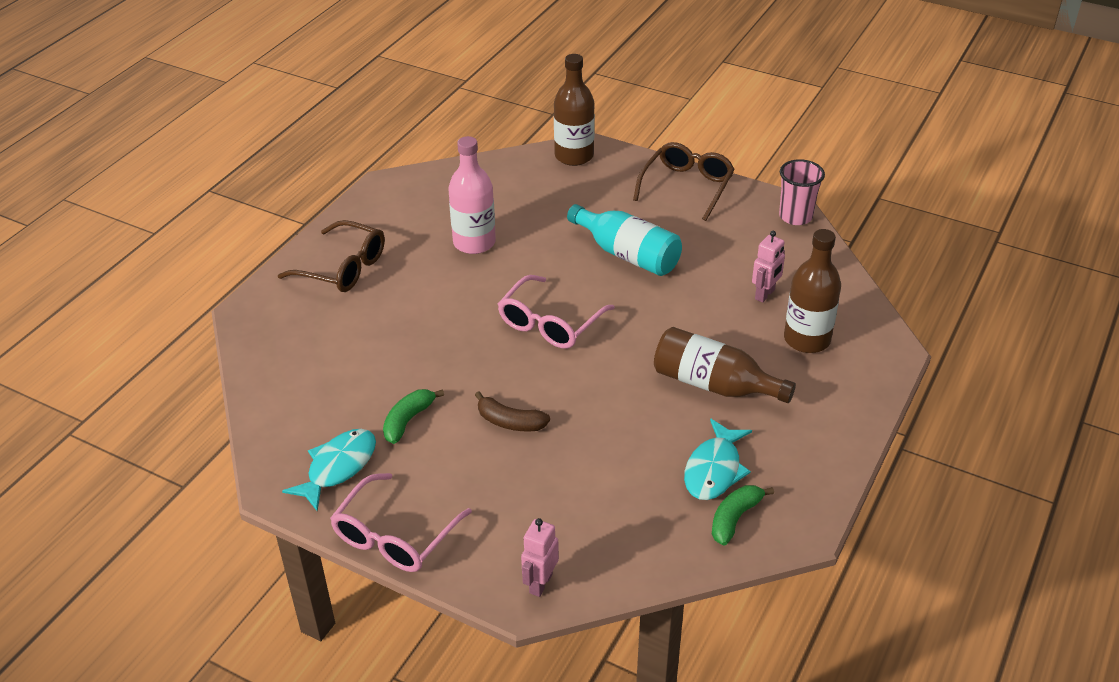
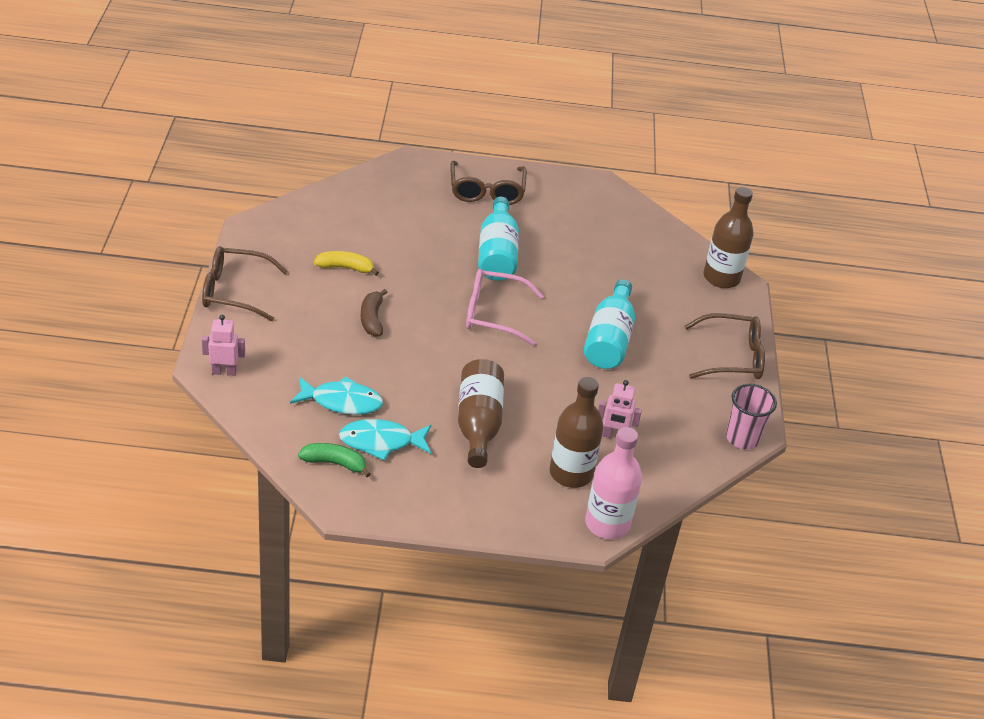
camera: 60 degrees right, 0 degrees up
(338, 468) = (283, 248): turquoise fish -> turquoise fish (341, 402)
(395, 536) = (234, 291): pink glasses -> brown glasses
(408, 420) = (345, 268): green banana -> yellow banana
(454, 292) = (497, 254): none -> turquoise bottle
(474, 243) = (563, 249): pink bottle -> pink bottle (607, 524)

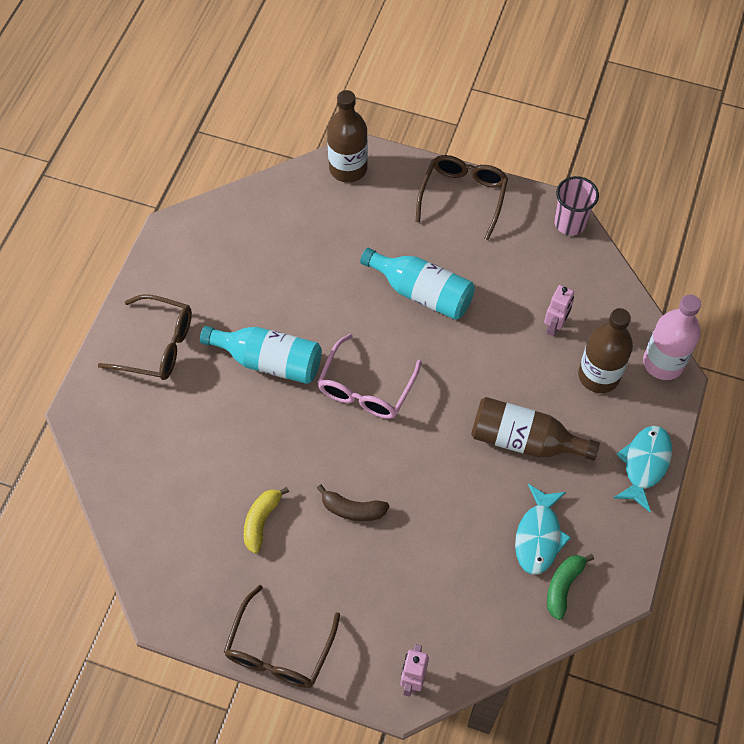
camera: 70 degrees left, 20 degrees up
(341, 402) = (476, 564): turquoise fish -> turquoise fish (644, 464)

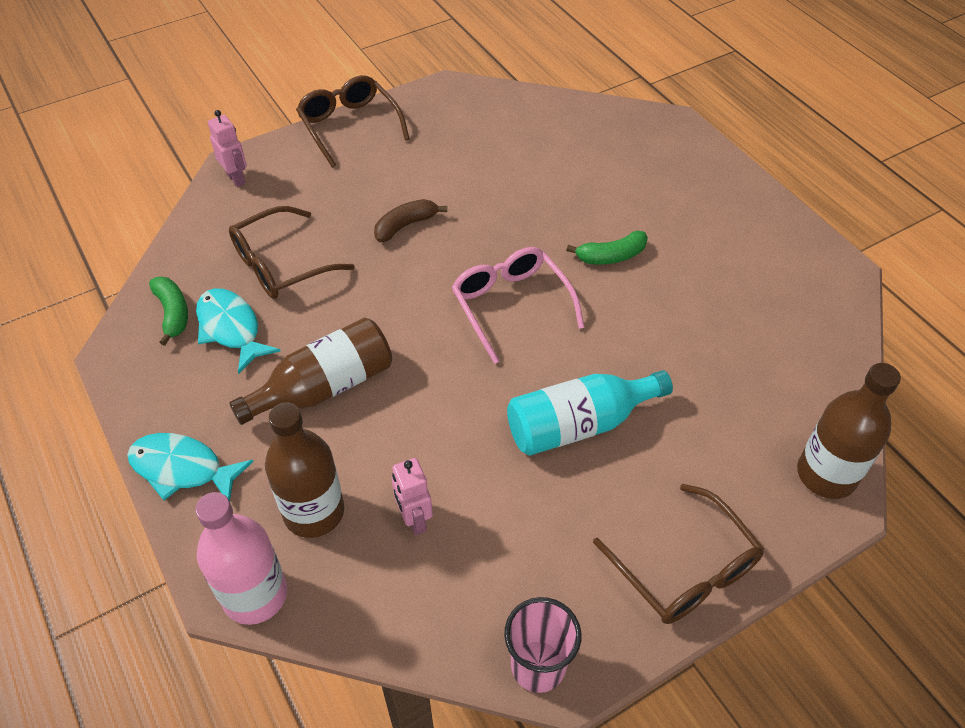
camera: 130 degrees right, 10 degrees down
(157, 345) = (701, 195): brown glasses -> brown glasses (281, 265)
(261, 521) = (460, 169): yellow banana -> none
(269, 361) = (611, 256): turquoise bottle -> green banana
(644, 464) = (183, 469): turquoise fish -> turquoise fish turned 135 degrees clockwise

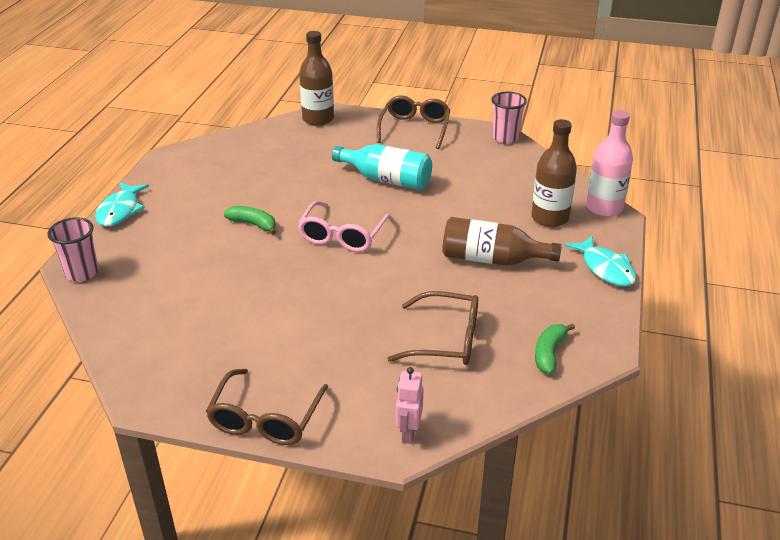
camera: 135 degrees left, 15 degrees down
(231, 329) = (518, 320): turquoise fish -> turquoise fish (120, 211)
(405, 225) = (335, 312): brown banana -> none
(414, 519) = (505, 192): pink robot -> none
(653, 121) = (82, 273): none -> pink cup

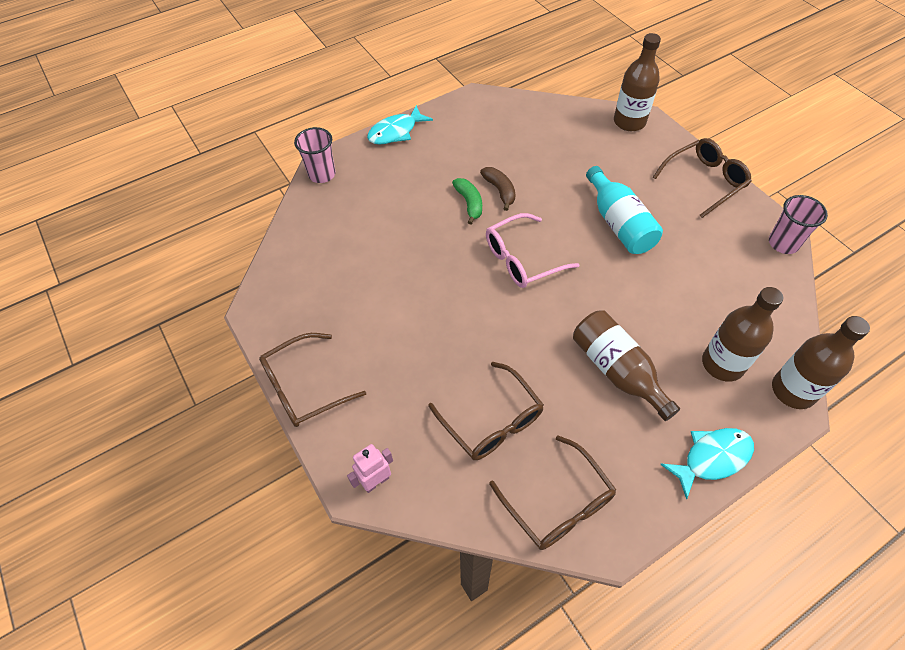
camera: 45 degrees right, 20 degrees up
(269, 204) = (500, 191): none -> brown banana
(549, 353) = (558, 503): green banana -> brown glasses
(604, 208) = (793, 390): pink bottle -> brown bottle
(605, 268) = (712, 458): turquoise fish -> turquoise fish turned 135 degrees counterclockwise

